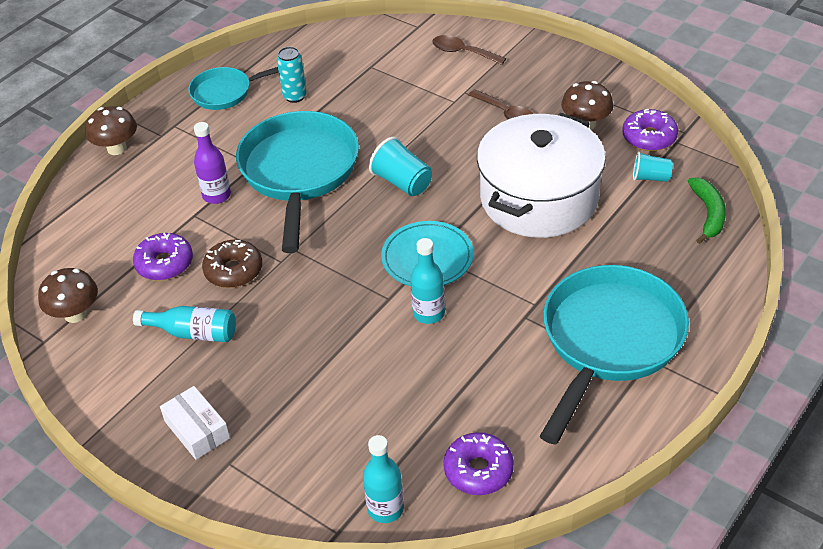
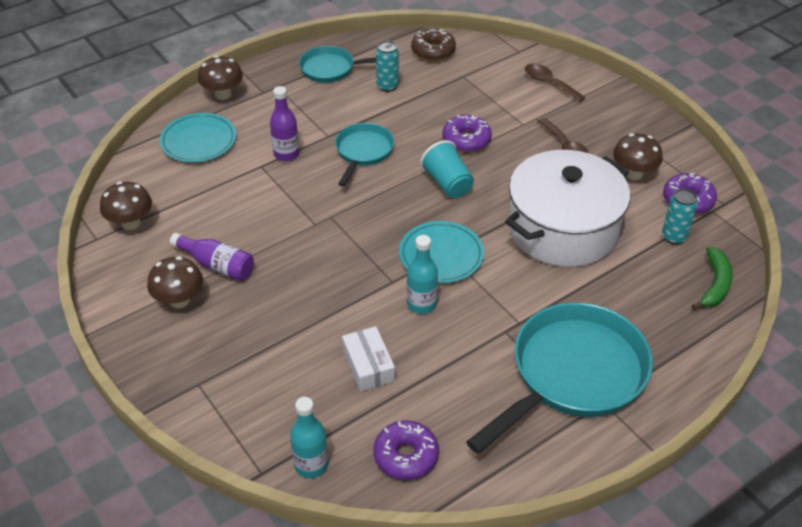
camera: 15 degrees right, 0 degrees up
(112, 206) = (198, 141): none -> turquoise plate
(164, 263) = (219, 200): purple donut -> purple donut (466, 140)
(168, 381) = (179, 300): none -> brown mushroom
(193, 333) = (217, 265): turquoise bottle -> purple bottle
(197, 430) = (185, 348): white box -> white box (368, 365)
(233, 270) = (273, 221): brown donut -> brown donut (433, 51)
(299, 172) = (363, 152): turquoise pan -> turquoise pan, size x0.53
(650, 177) = (674, 237): turquoise cup -> turquoise can

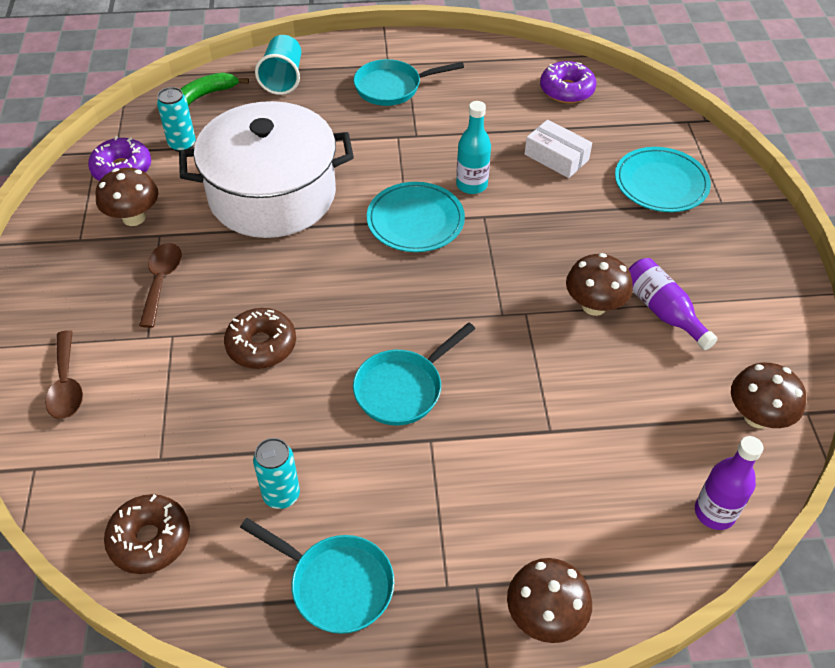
camera: 150 degrees left, 5 degrees up
(179, 300) = (718, 289): brown mushroom -> brown mushroom (594, 306)
(198, 141) = (622, 523): turquoise plate -> turquoise plate (661, 183)
(286, 154) = (505, 434): purple bottle -> purple bottle (714, 512)
(311, 465) = (645, 111): turquoise bottle -> none
(368, 365) = (556, 157): white box -> white box turned 60 degrees counterclockwise
(447, 183) = (338, 296): turquoise cup -> turquoise cup (283, 79)
(466, 140) = (261, 345): purple donut -> brown donut
(573, 374) = (392, 87): turquoise pan -> turquoise pan, size x0.53

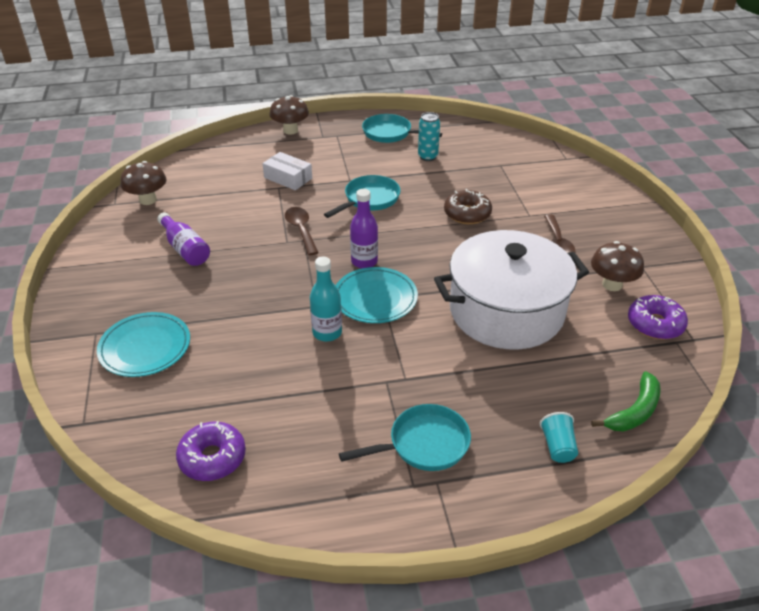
camera: 175 degrees right, 10 degrees down
(66, 385) = (578, 189): brown spoon -> brown spoon (301, 230)
(150, 539) = (487, 140): brown donut -> none
(182, 144) = (617, 353): turquoise can -> none
(283, 79) = (557, 447): turquoise cup -> turquoise cup, size x0.65
(556, 157) = (241, 367): white box -> white box (288, 178)
(594, 306) = (235, 249): brown mushroom -> none
(714, 512) = (194, 163): purple bottle -> purple bottle (364, 261)

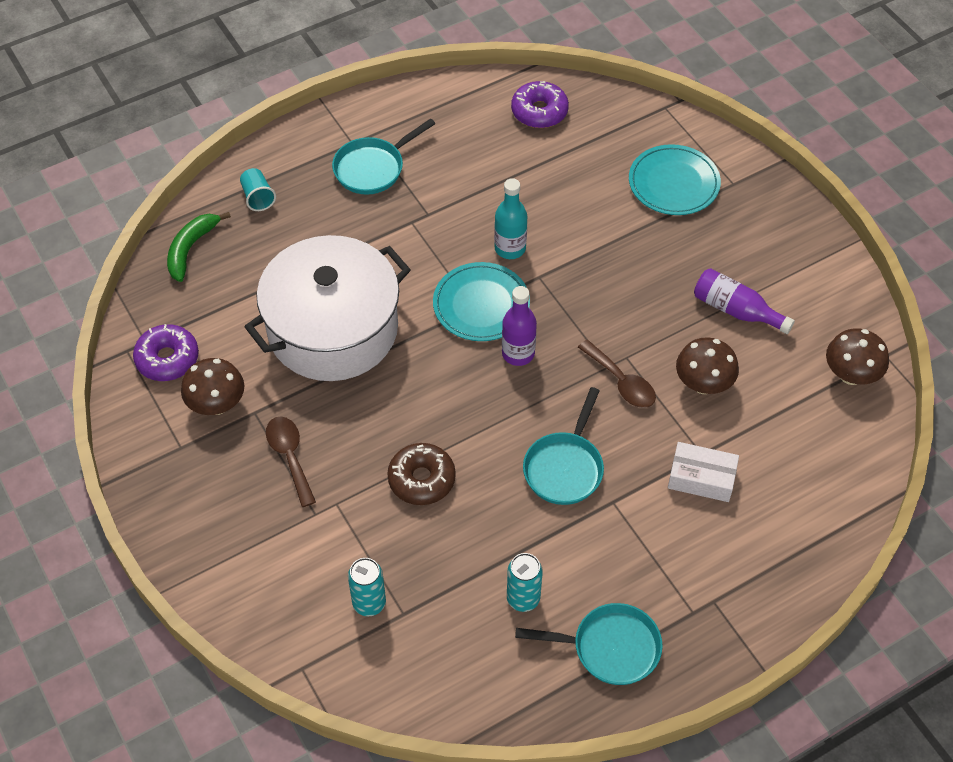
camera: 160 degrees right, 15 degrees up
(290, 130) = (774, 601): brown mushroom -> brown mushroom (703, 384)
(520, 172) = (369, 603): none -> turquoise can

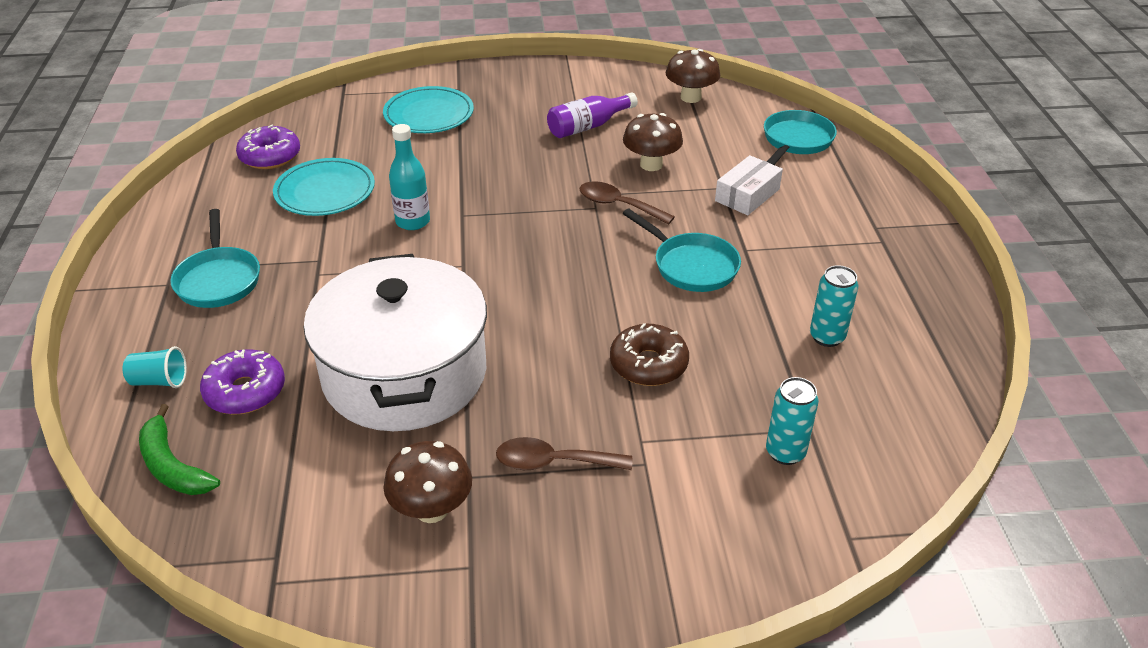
camera: 65 degrees left, 15 degrees down
(167, 359) = (323, 540): purple donut -> purple donut (245, 391)
(481, 305) = (464, 259): turquoise plate -> turquoise plate (325, 191)
(518, 353) = (541, 254): purple bottle -> none
(610, 648) = (902, 299): turquoise pan -> turquoise pan (796, 141)
(621, 382) = (618, 205): brown spoon -> brown spoon turned 135 degrees counterclockwise

